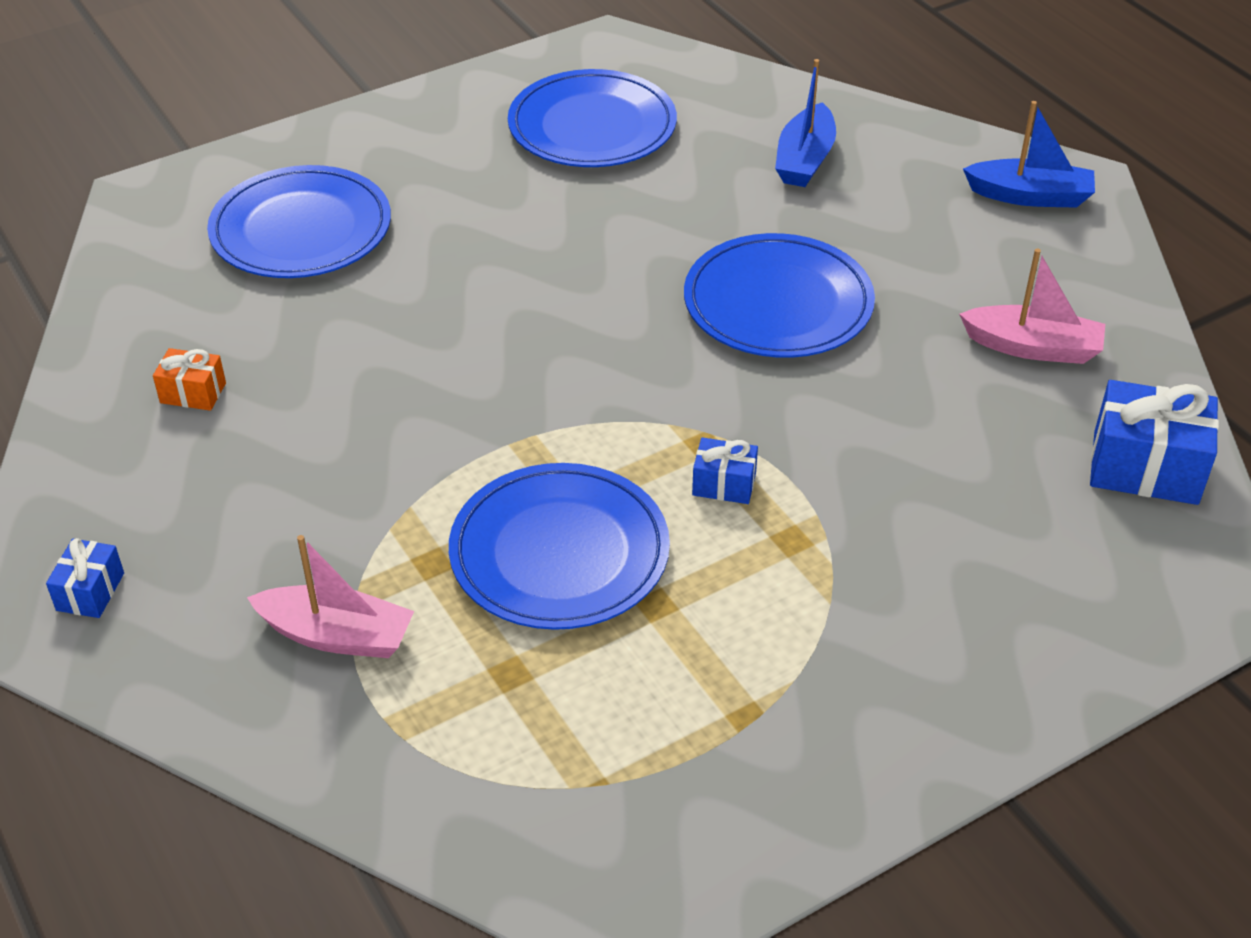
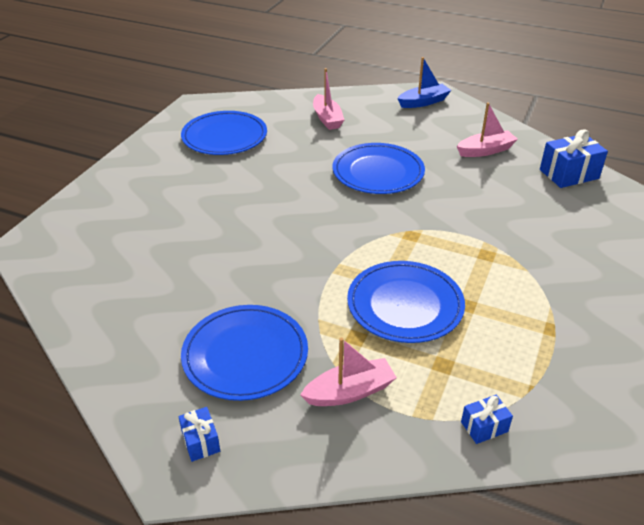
camera: 35 degrees left, 5 degrees down
(193, 393) = (153, 321): orange gift -> none
(301, 229) = (131, 227): blue plate -> blue plate (245, 355)
(724, 484) = (437, 246): blue gift -> blue gift (484, 427)
(805, 159) = (327, 118): blue boat -> pink boat

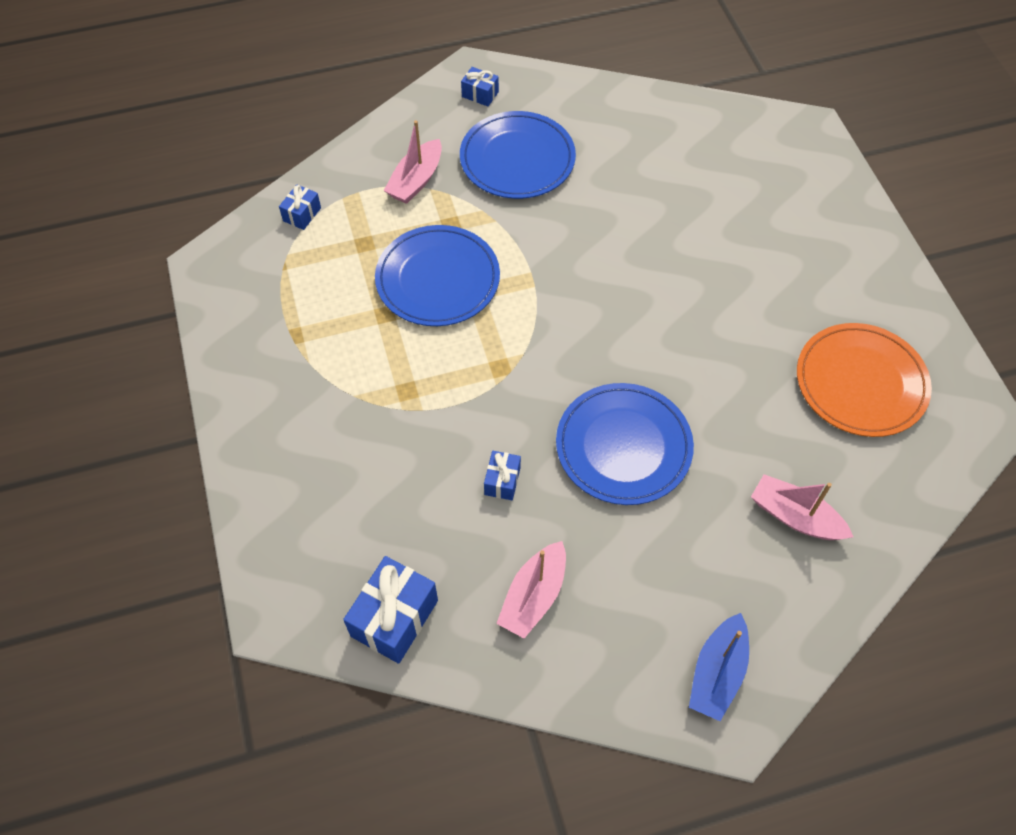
camera: 140 degrees right, 20 degrees up
(224, 137) = (861, 383): blue plate -> orange plate
(462, 191) = (502, 481): none -> blue gift

